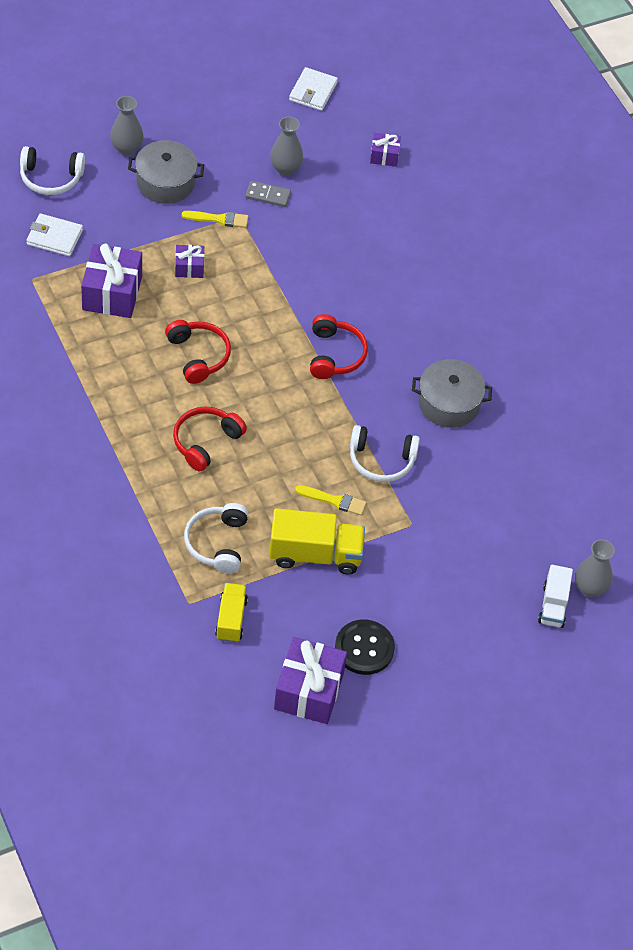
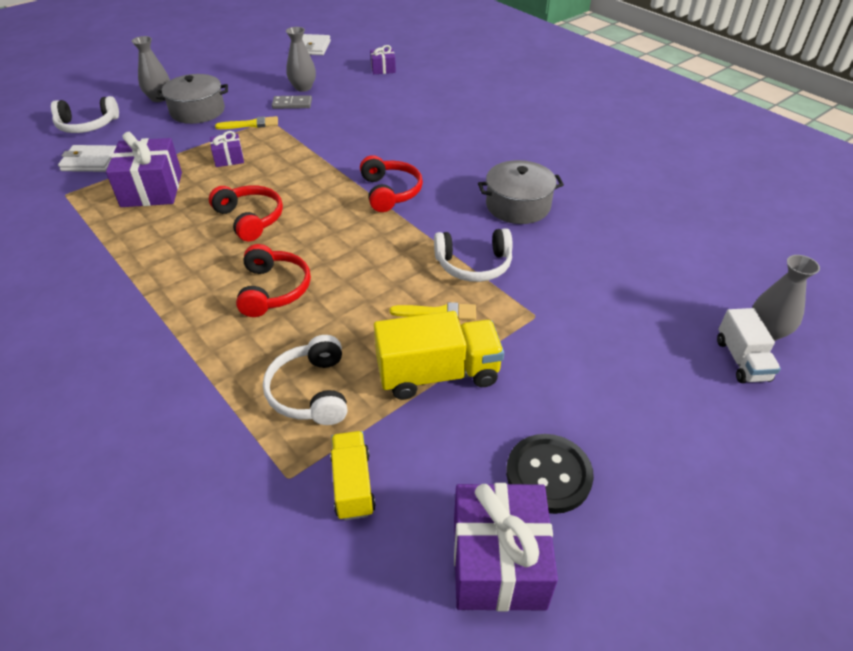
camera: 10 degrees left, 10 degrees down
(206, 442) = (273, 290): red headphones -> red headphones turned 150 degrees clockwise

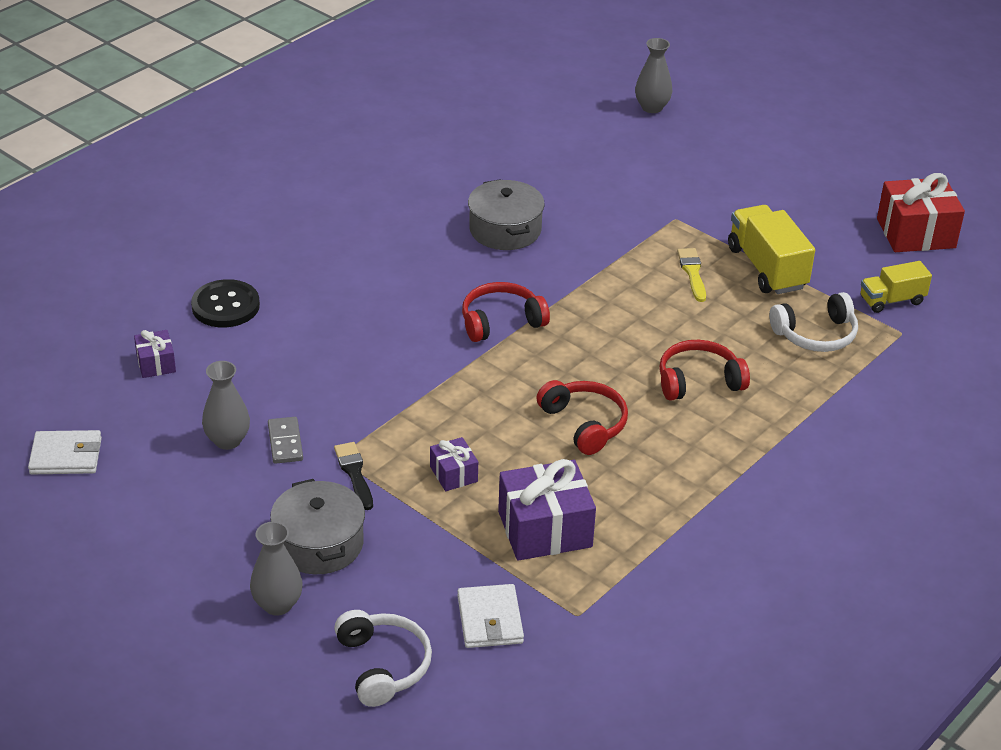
camera: 100 degrees left, 5 degrees down
(250, 219) = (584, 424): red headphones -> red headphones turned 105 degrees clockwise
(251, 124) = (354, 473): yellow brush -> black brush
(474, 264) = (615, 255): white headphones -> none
(498, 562) = (916, 233): purple gift -> red gift
(548, 474) = (839, 213): black button -> black button (225, 306)
(741, 360) = (689, 122): white truck -> none

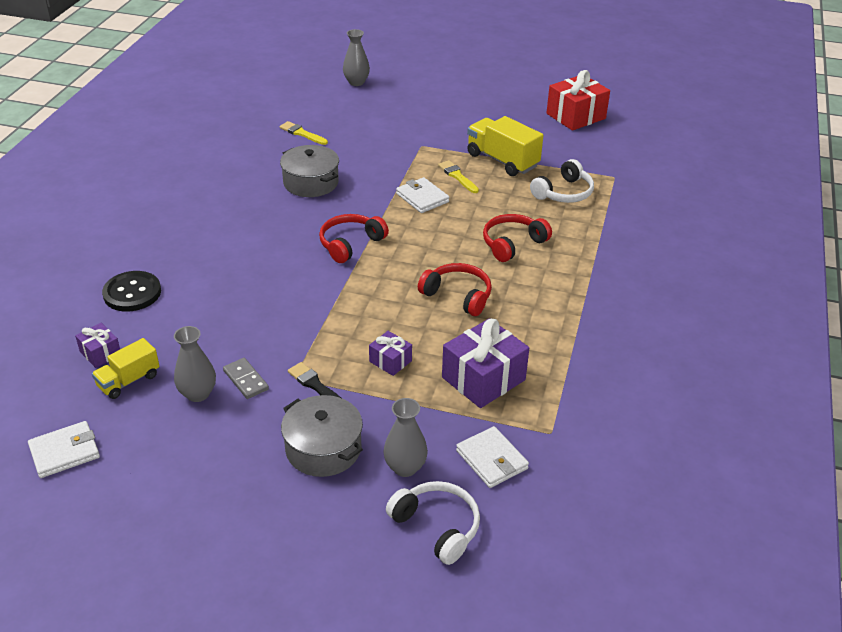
camera: 25 degrees left, 0 degrees up
(277, 604) = (322, 510): grey vase -> grey vase (405, 467)
(536, 161) = (302, 133): none -> yellow brush
(627, 288) = (422, 198): none -> white wallet
(891, 300) = (593, 159): yellow truck -> yellow truck (128, 381)

